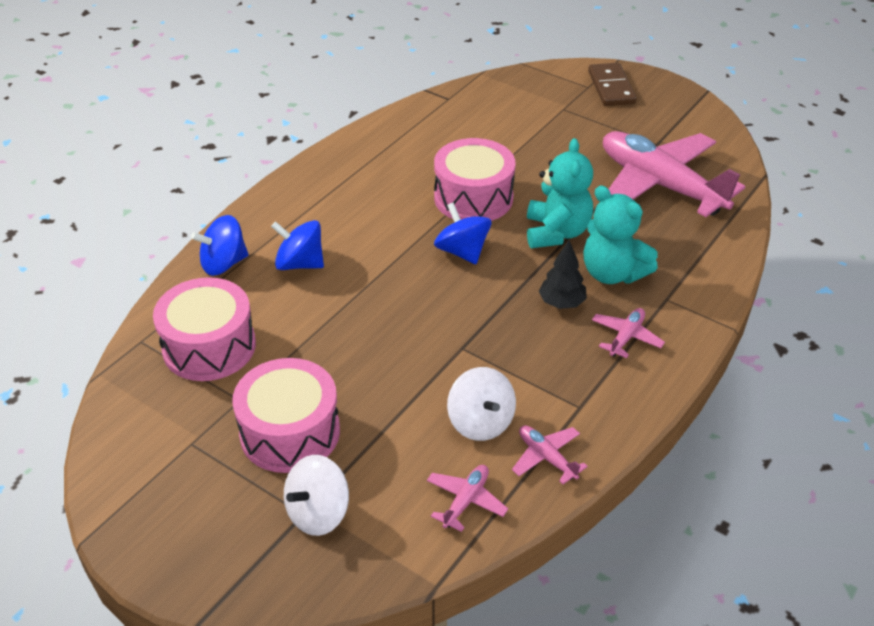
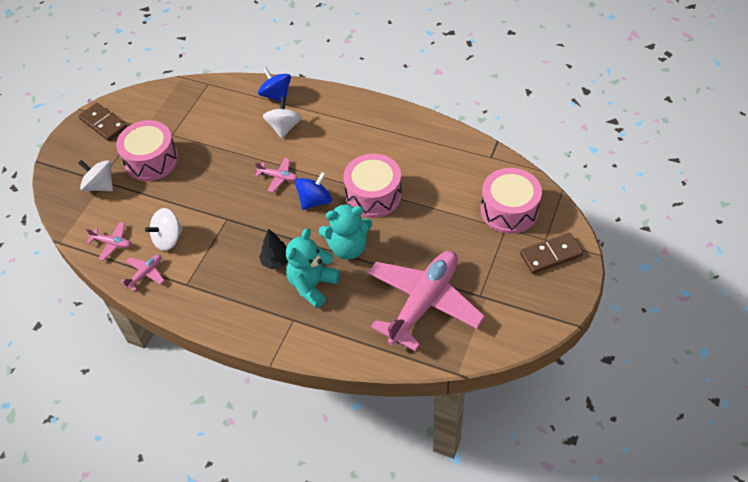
camera: 80 degrees right, 10 degrees up
(153, 501) = (103, 124): none -> brown domino
(209, 347) = (208, 111): pink drum -> pink drum (509, 210)
(300, 264) = (284, 127): blue spinning top -> white spinning top
(626, 337) = (251, 300): pink plane -> pink plane (278, 177)

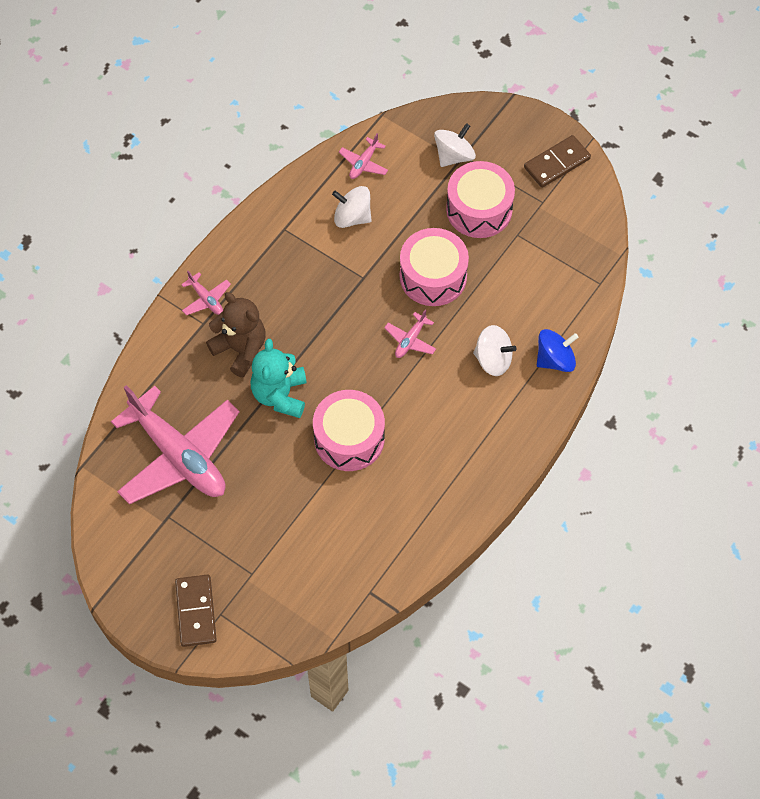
camera: 100 degrees right, 10 degrees up
(145, 274) = (310, 192): pink plane -> pink plane (206, 299)
(168, 239) = (352, 217): white spinning top -> white spinning top turned 45 degrees counterclockwise
(276, 261) = (285, 319): black tree -> none
(312, 285) = (240, 349): turquoise teddy bear -> brown teddy bear
(315, 201) = (360, 373): blue spinning top -> none
(509, 210) = (277, 586): pink drum -> pink drum (433, 276)

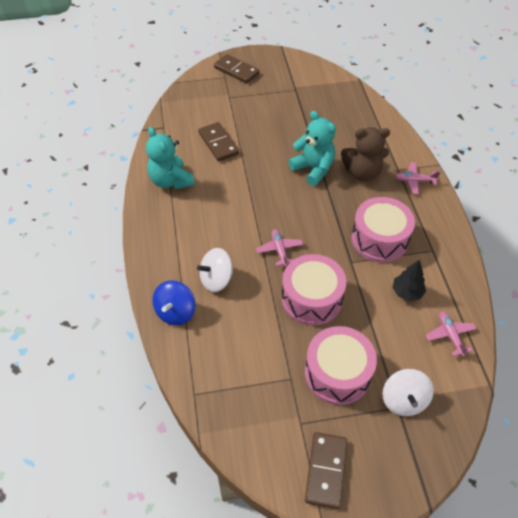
camera: 135 degrees right, 10 degrees down
(178, 455) = (324, 112): pink plane -> none
(336, 513) = (218, 143): none -> brown domino
(349, 438) = (252, 177): pink drum -> pink drum (379, 239)
(352, 217) = (407, 292): white spinning top -> black tree
(432, 505) = (171, 181): none -> turquoise teddy bear

